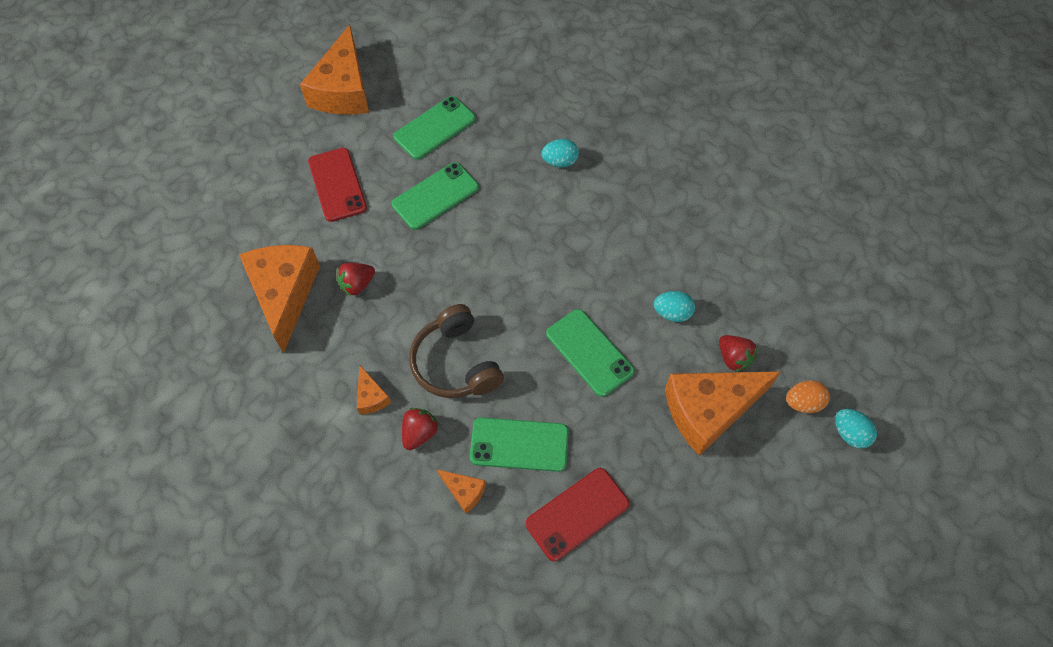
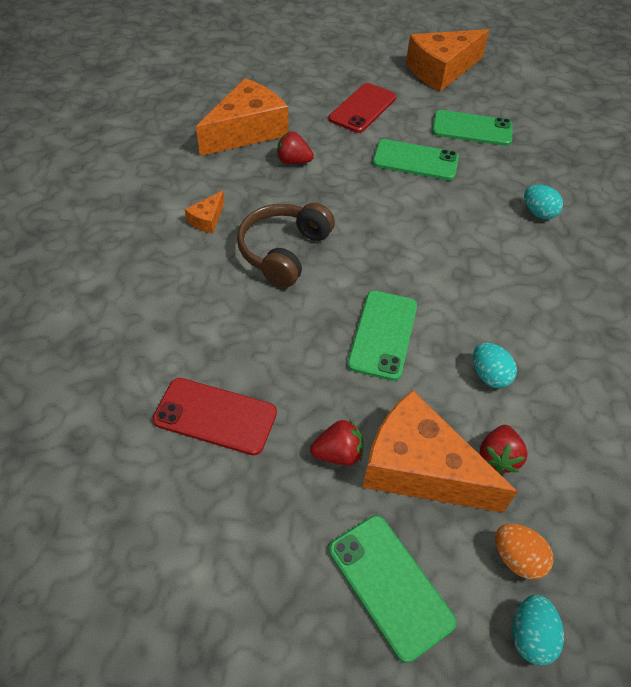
camera: 50 degrees right, 10 degrees down
(420, 433) = (201, 264): red strawberry -> red strawberry (338, 453)
(464, 491) = (172, 321): orange cheese -> none
(519, 445) = (247, 334): green phone -> green phone (389, 585)

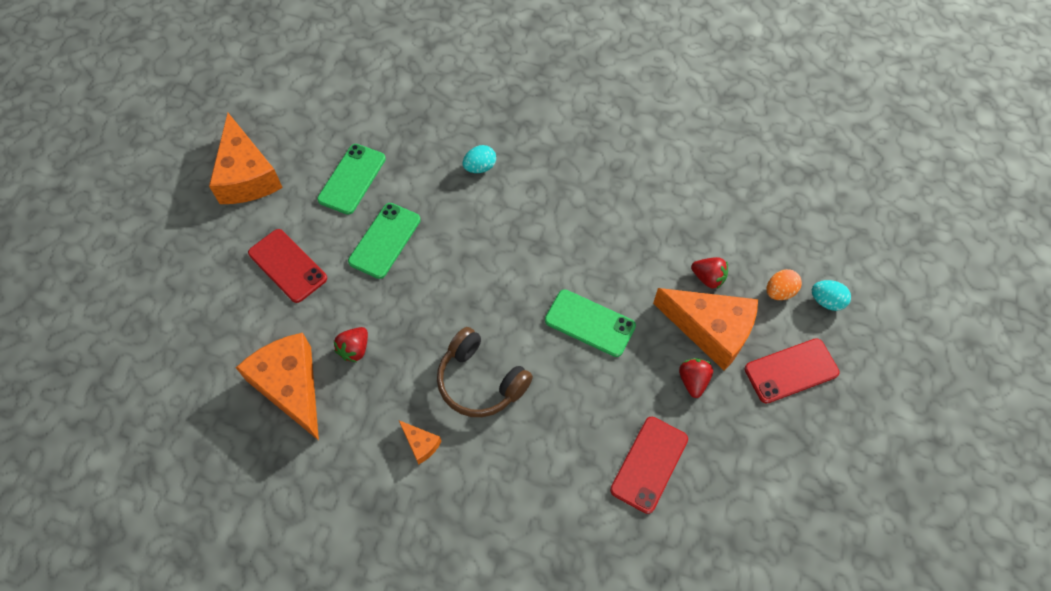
camera: 75 degrees left, 10 degrees up
(389, 585) = (791, 371): green phone -> red phone
(419, 468) = (711, 330): orange cheese -> orange cheese turned 105 degrees counterclockwise
(489, 375) = (640, 261): turquoise egg -> none

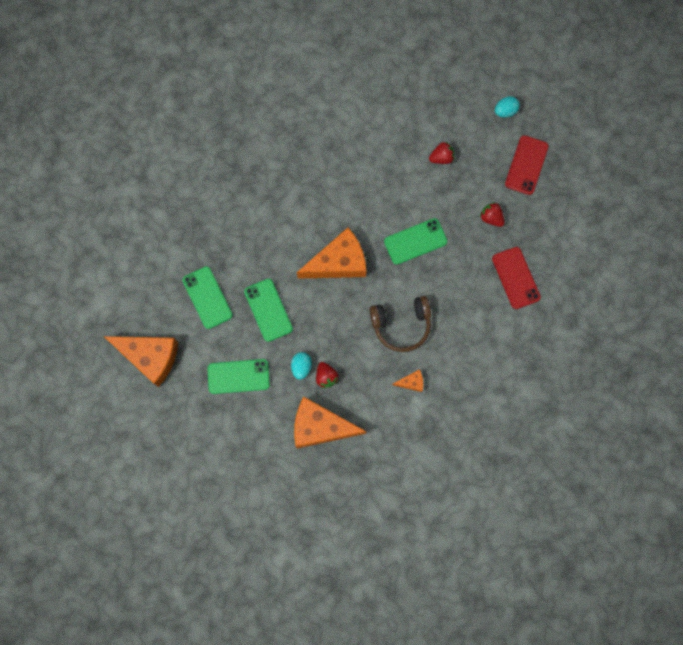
camera: 50 degrees left, 15 degrees up
(288, 265) = (238, 376): red phone -> green phone
(480, 167) = (263, 219): turquoise egg -> turquoise egg (301, 367)
(711, 330) = (471, 183): orange cheese -> orange cheese (338, 262)
(779, 292) = (480, 129): orange egg -> none

